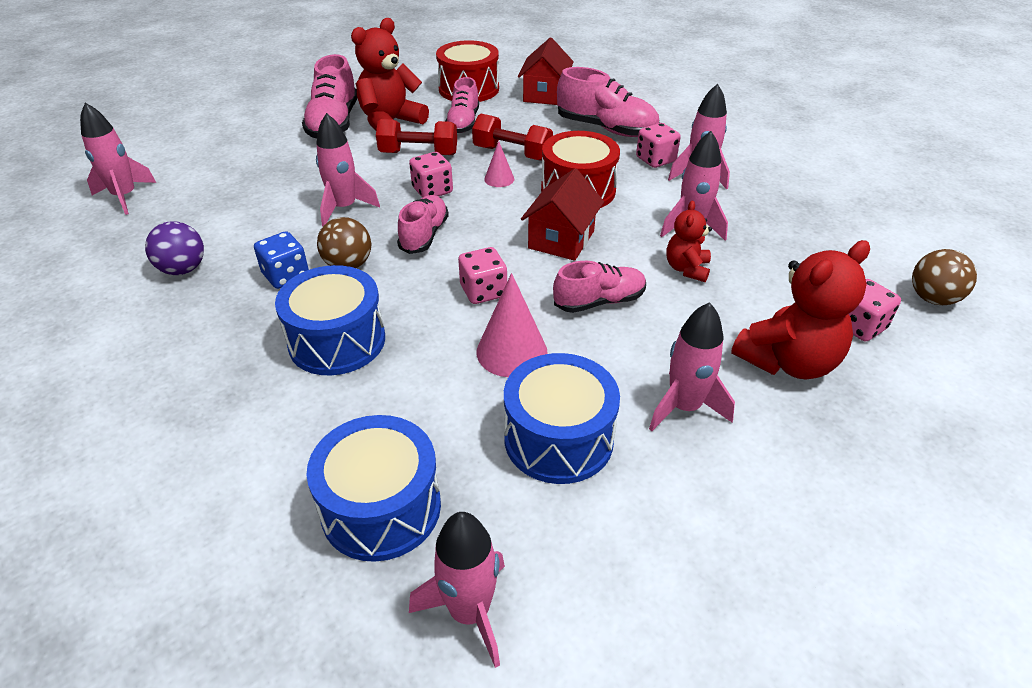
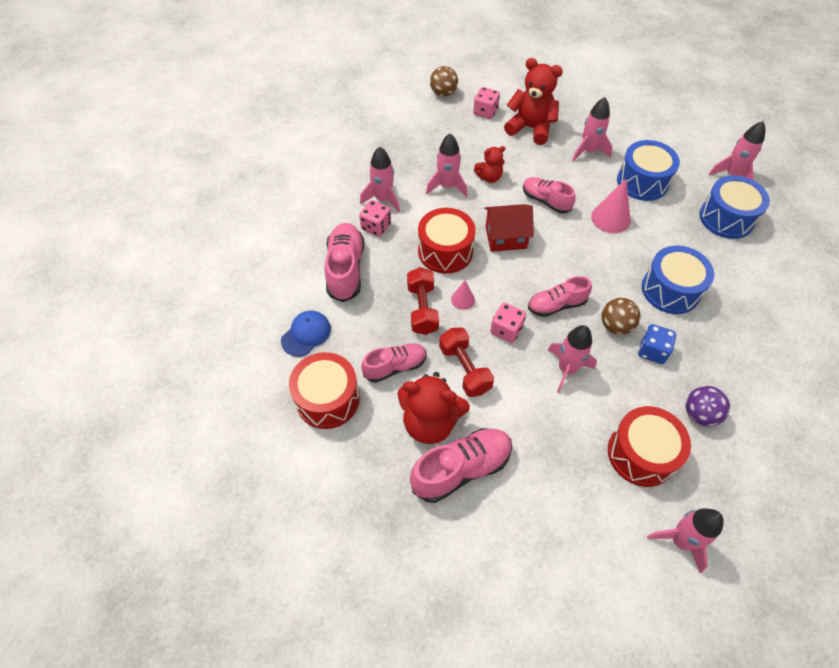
camera: 120 degrees left, 15 degrees up
(210, 212) = (641, 454): none -> red drum
(483, 291) = (580, 250): pink dice -> none
(545, 94) = (306, 334): red house -> blue cap

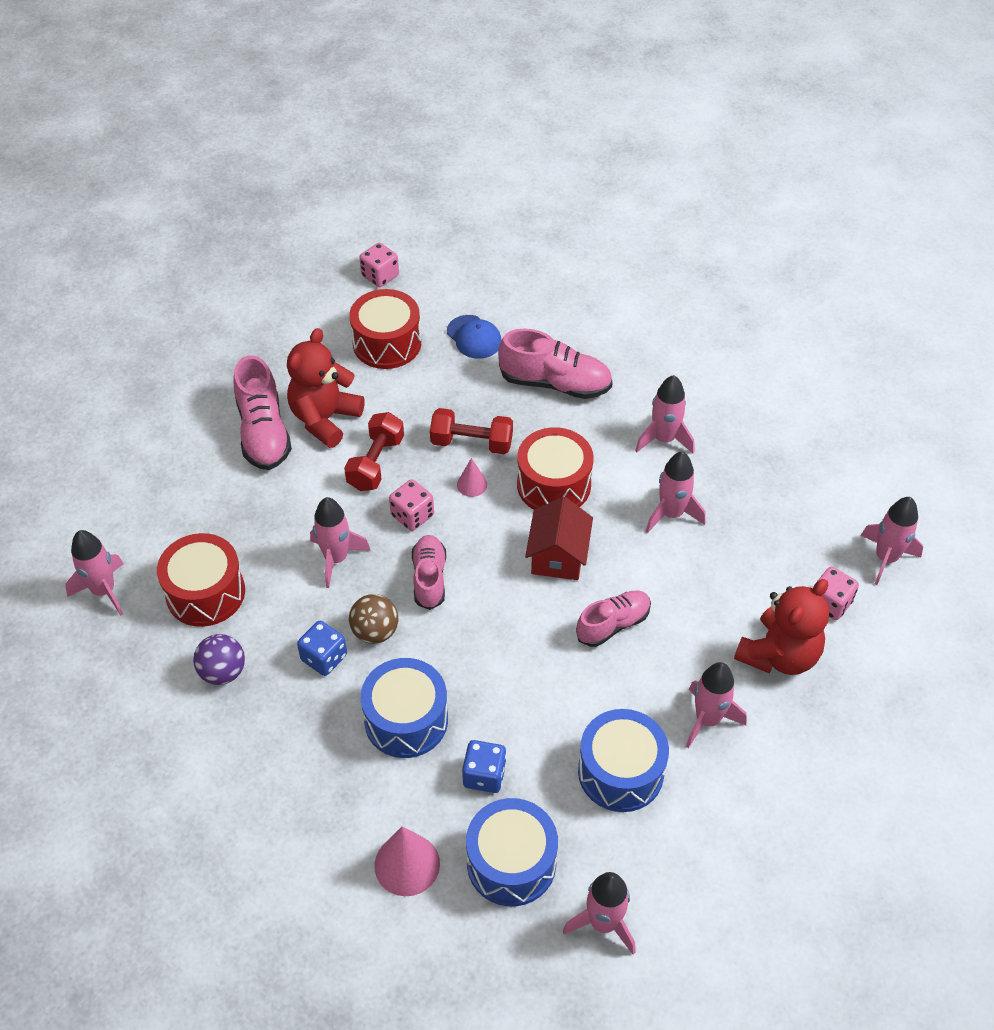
camera: 105 degrees right, 5 degrees down
(376, 226) = (616, 423): pink dice -> pink dice (380, 276)
(395, 367) = (403, 403): pink shoe -> none
(443, 93) = (886, 558): brown ball -> pink rocket
(464, 369) = (376, 463): red dumbbell -> red dumbbell turned 60 degrees counterclockwise
(489, 177) = (678, 568): red teddy bear -> none
(610, 218) = (557, 696): pink cone -> pink cone (407, 864)
(682, 242) = (484, 775): none -> blue dice

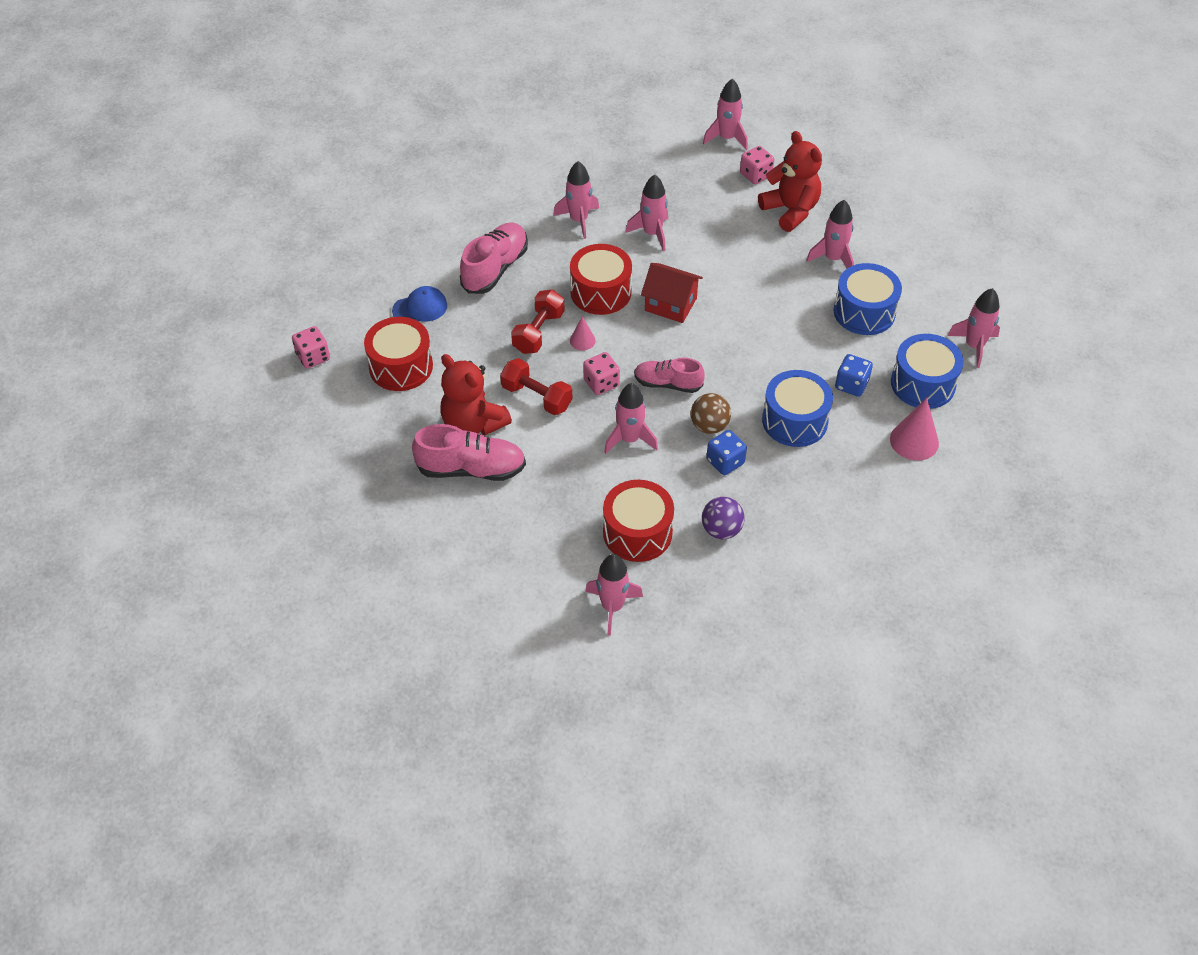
camera: 75 degrees left, 0 degrees up
(613, 624) = (742, 288): pink shoe -> none

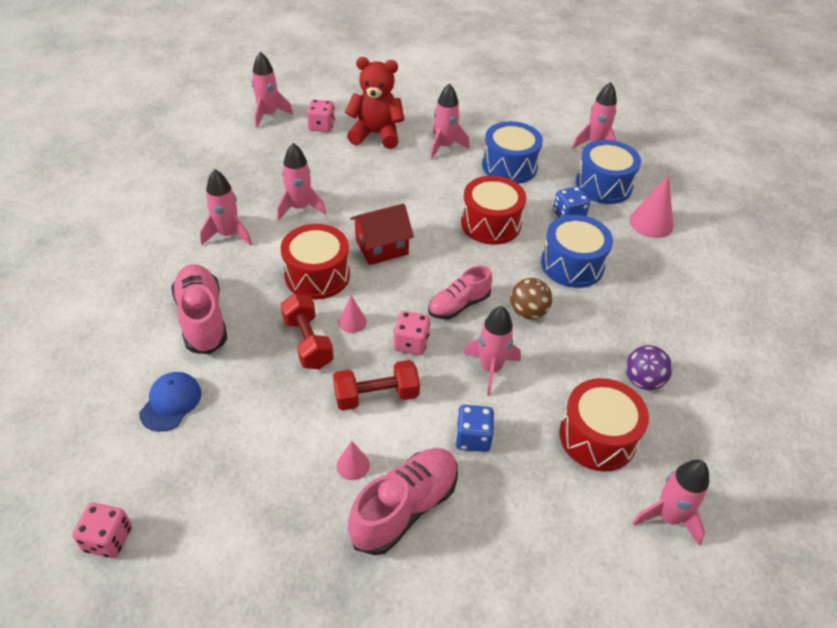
camera: 50 degrees left, 5 degrees down
(401, 366) = (218, 471): red drum -> red drum (491, 223)
(473, 423) = (353, 465): red teddy bear -> pink cone
(725, 462) = (574, 329): blue dice -> blue dice (473, 438)

